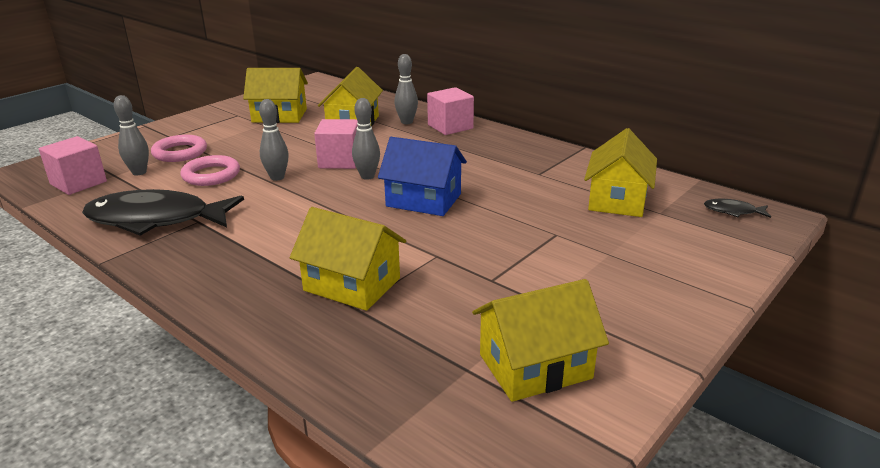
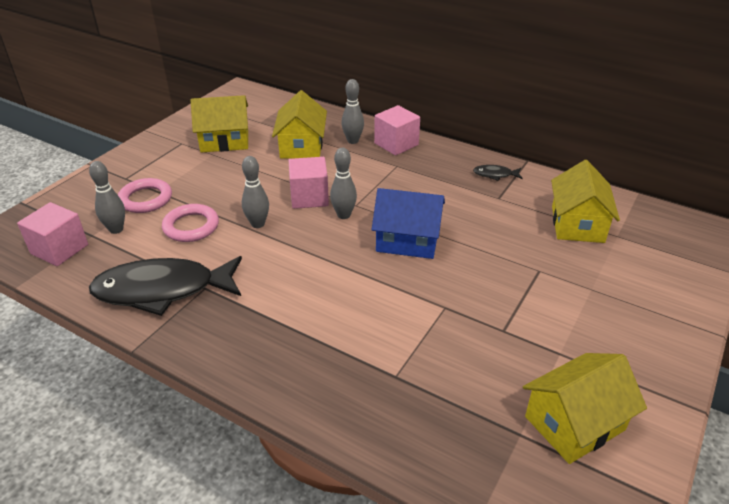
camera: 10 degrees left, 10 degrees up
(352, 284) = (383, 350): yellow house -> none
(733, 211) = (677, 229): black fish -> black fish (495, 175)

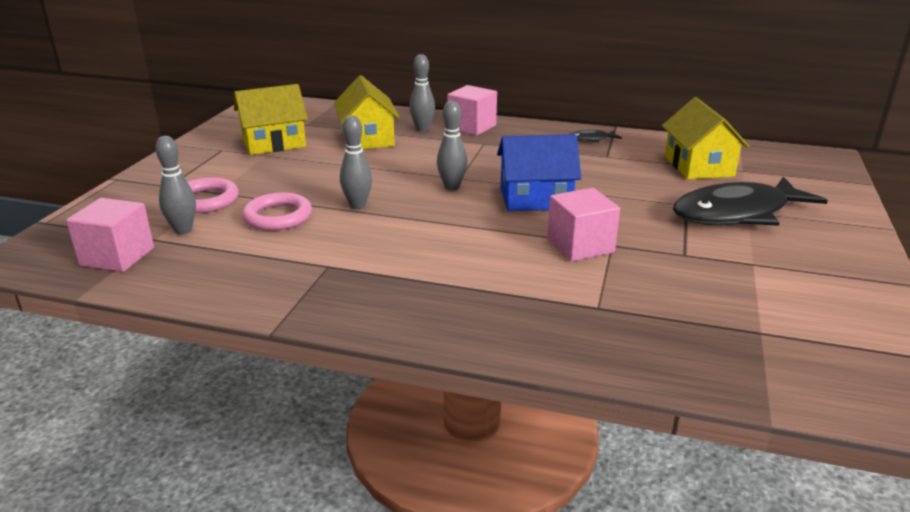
camera: 15 degrees left, 10 degrees down
(162, 290) = (276, 275): black fish -> black fish (737, 213)
(309, 197) = (403, 177): pink cube -> pink cube (580, 246)
(574, 423) = (807, 314): yellow house -> none

